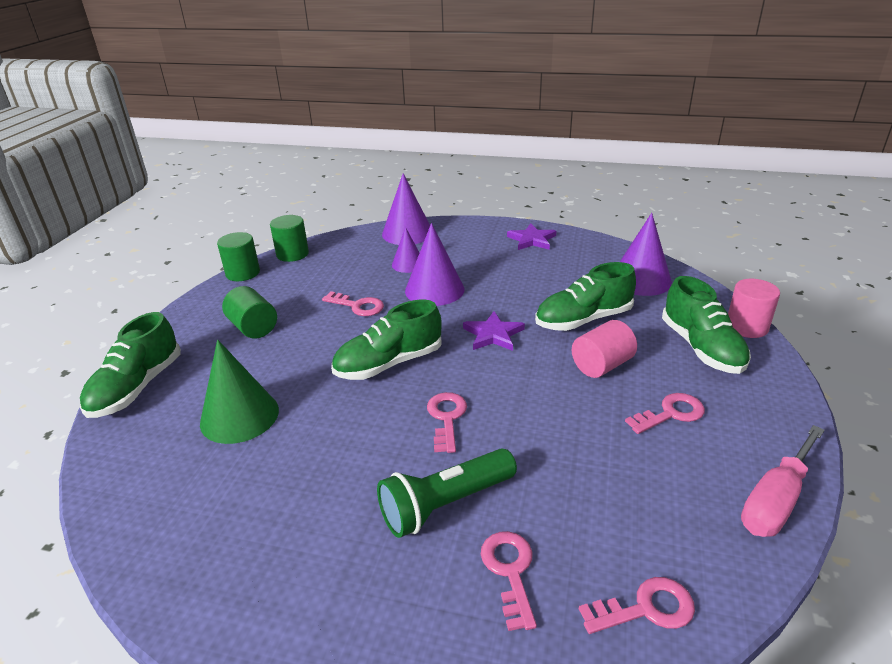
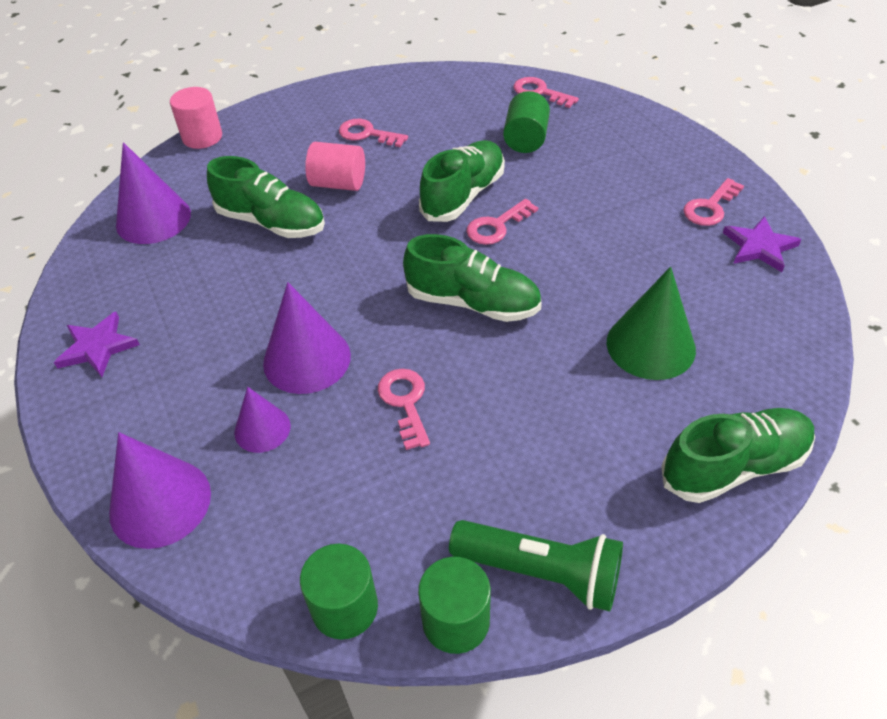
camera: 130 degrees left, 15 degrees up
(253, 328) = (544, 465): green cylinder -> green cylinder (525, 139)
(445, 504) = (571, 181): green flashlight -> green flashlight (541, 572)
(493, 334) = (354, 264): purple star -> purple star (759, 247)
(510, 571) = (579, 137): pink key -> pink key (710, 207)
(701, 348) = (260, 148): green shoe -> green shoe (463, 195)
(775, 500) = (410, 79): pink screwdriver -> none

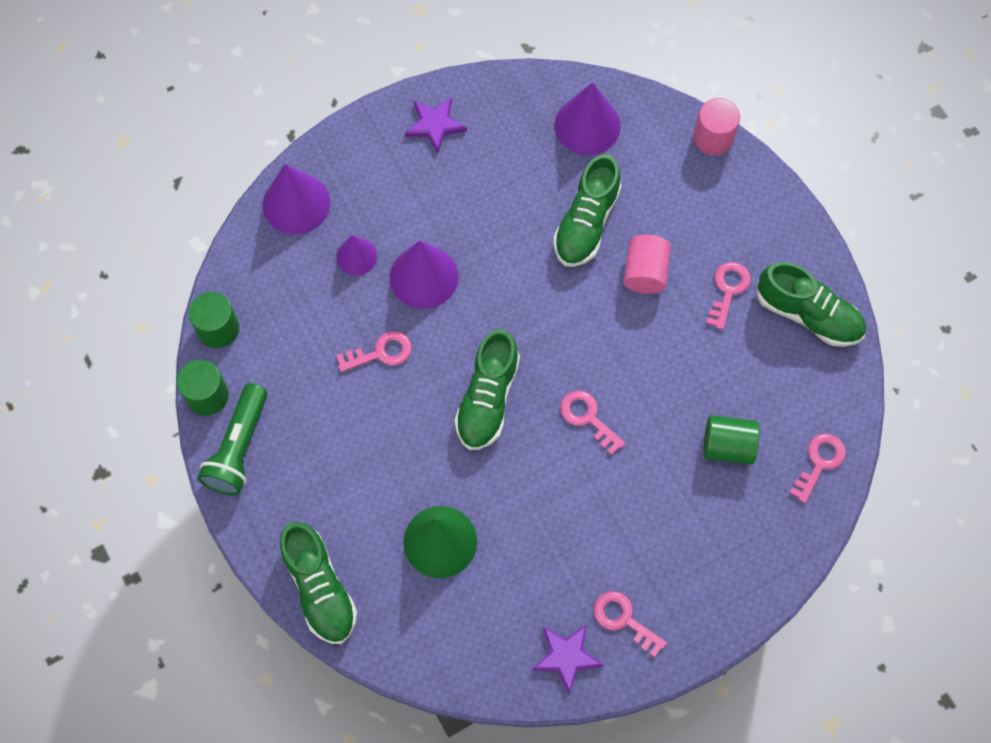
camera: 85 degrees right, 20 degrees up
(463, 195) = (632, 387): green shoe -> green shoe (808, 315)

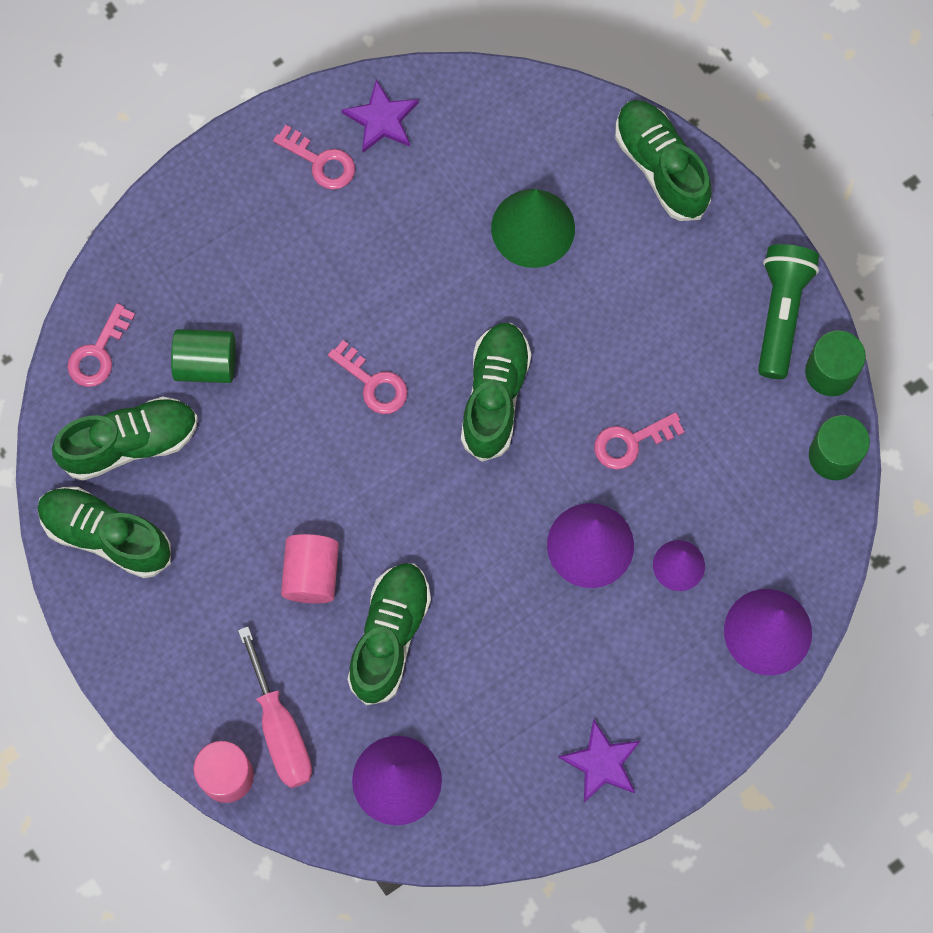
camera: 175 degrees right, 5 degrees up
(672, 166) = (280, 729): none -> pink screwdriver
(728, 290) = (206, 560): pink key -> none
(790, 385) = (130, 443): none -> green shoe

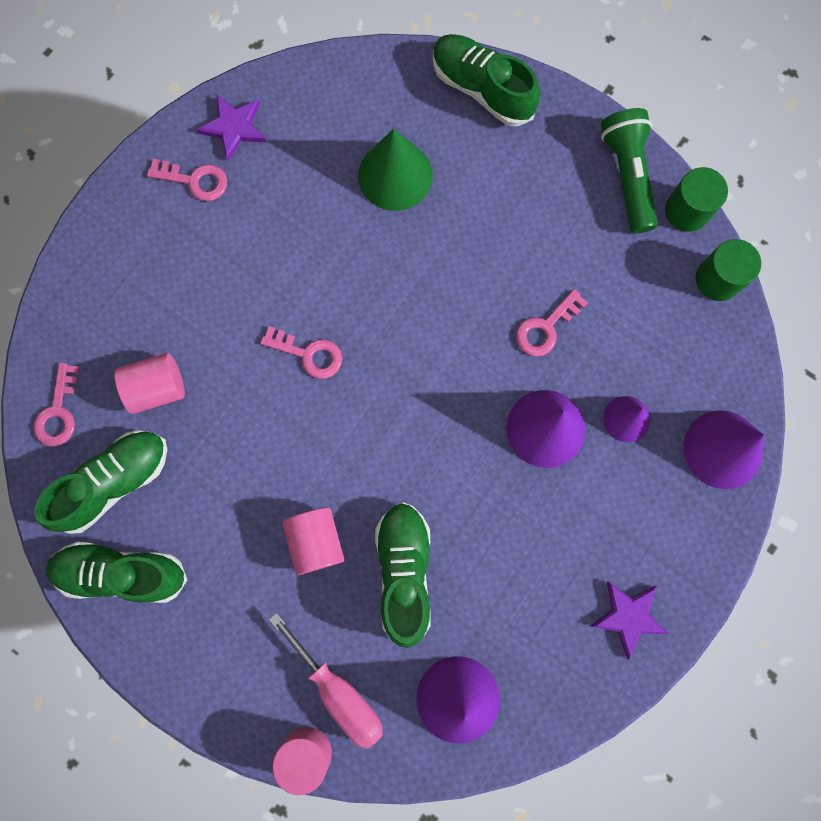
camera: 20 degrees left, 5 degrees up
(206, 364) = (157, 388): green cylinder -> pink cylinder
(495, 396) = (416, 328): green shoe -> none

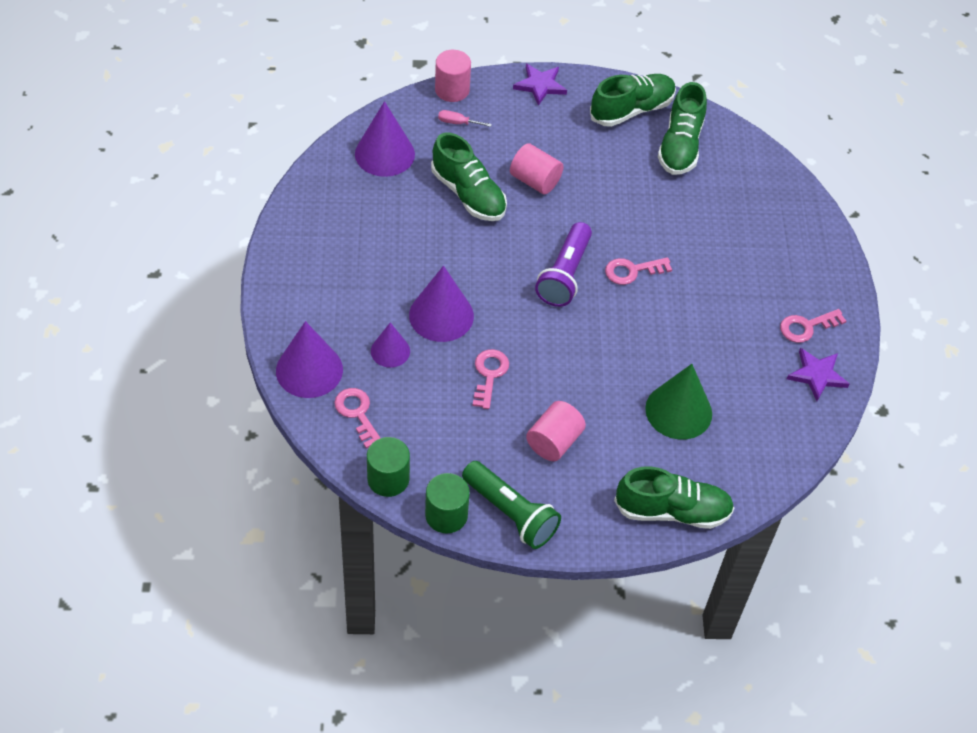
camera: 140 degrees right, 25 degrees down
(58, 412) = (749, 160): pink key -> pink key (357, 413)
(157, 388) = (705, 202): pink cylinder -> pink cylinder (554, 442)
(339, 692) = (457, 123): pink screwdriver -> pink screwdriver, size x0.49
(382, 394) = (564, 275): none -> purple flashlight
(628, 616) = (309, 245): purple star -> purple star (540, 85)

